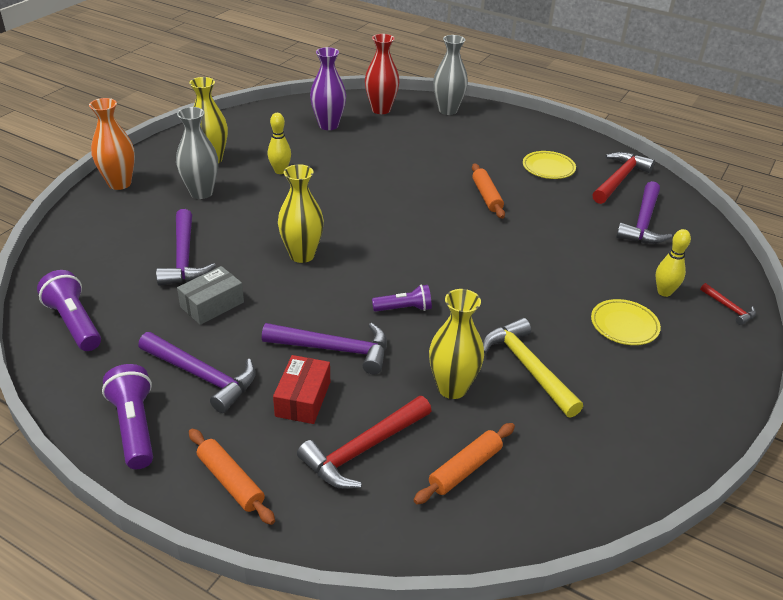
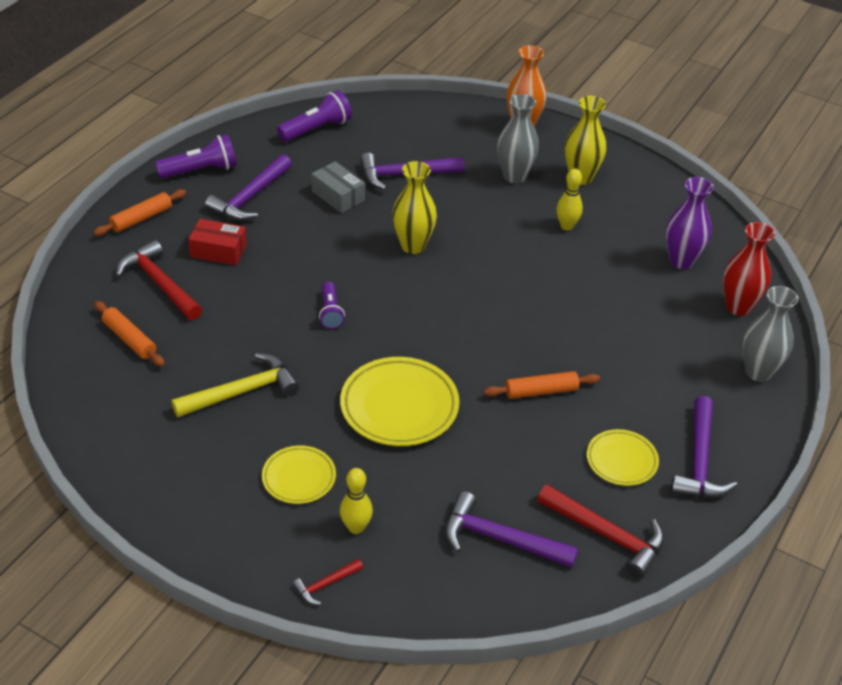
camera: 90 degrees right, 5 degrees up
(334, 349) = (276, 268): purple hammer -> purple hammer (699, 461)
(452, 388) = (221, 338): yellow vase -> none
(521, 267) = (399, 406): none -> yellow plate

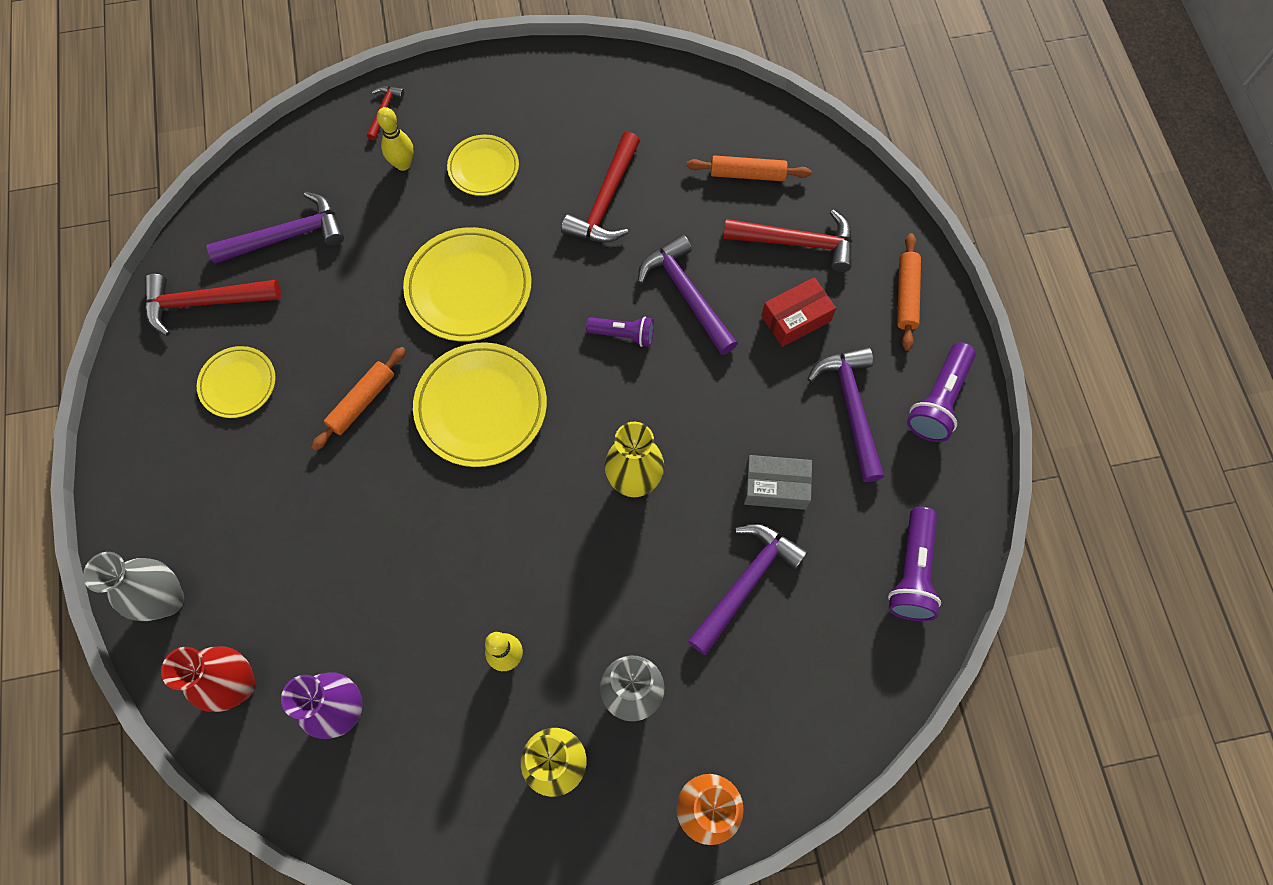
camera: 140 degrees right, 25 degrees up
(242, 391) = (606, 201): yellow hammer -> red hammer
(330, 312) = (623, 334): purple flashlight -> purple flashlight turned 150 degrees clockwise
(464, 336) = (481, 407): none -> yellow plate
(699, 461) = (168, 438): purple hammer -> purple hammer (686, 294)

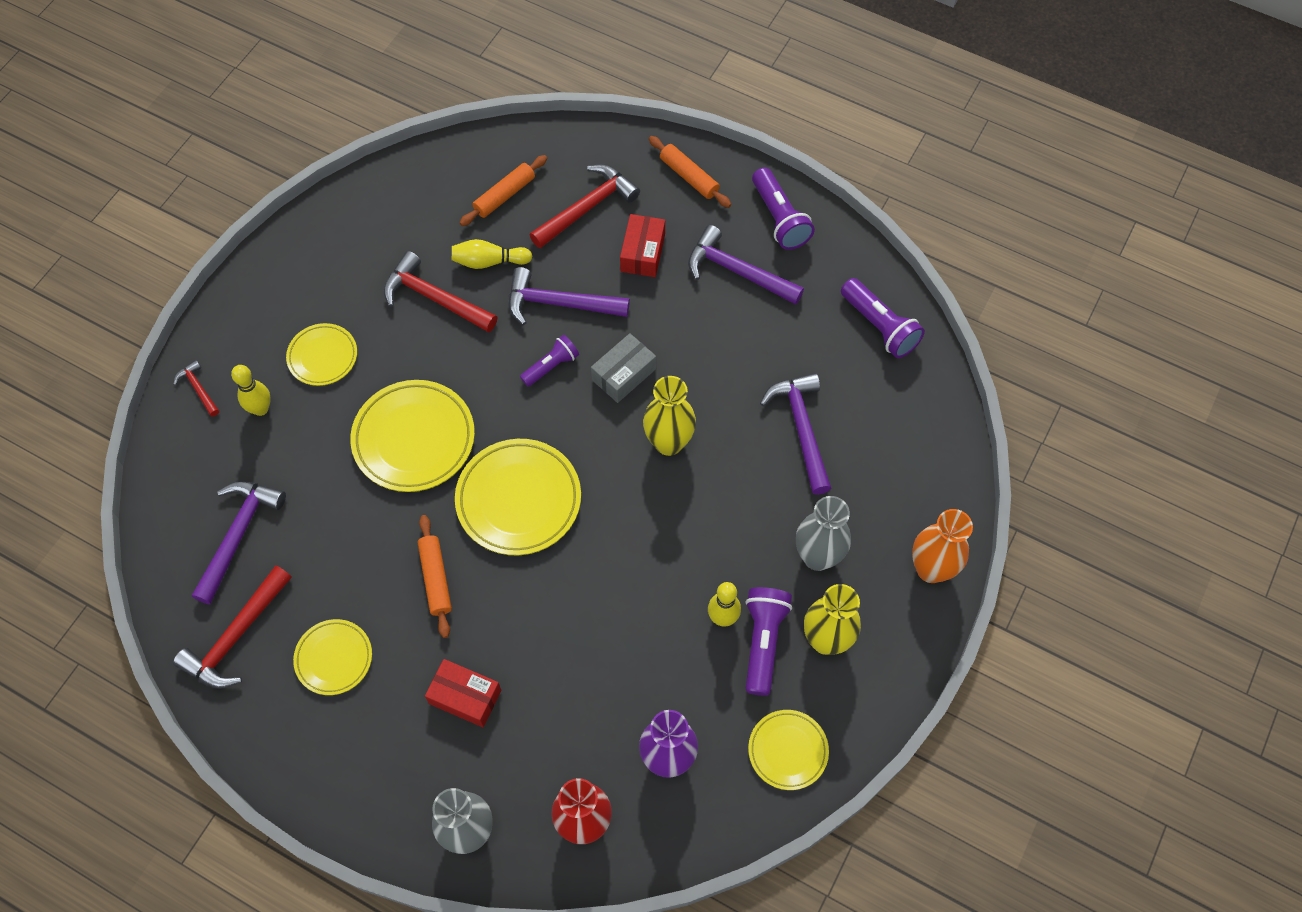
camera: 50 degrees left, 5 degrees down
(278, 505) = (465, 697): none -> red box
(426, 810) = (788, 751): none -> yellow plate
(512, 709) = (763, 642): none -> purple flashlight
(606, 201) = (434, 298): red hammer -> red hammer turned 150 degrees clockwise
(676, 212) = (489, 261): none -> yellow bowling pin
(775, 487) = (751, 359): grey box -> grey box (623, 374)

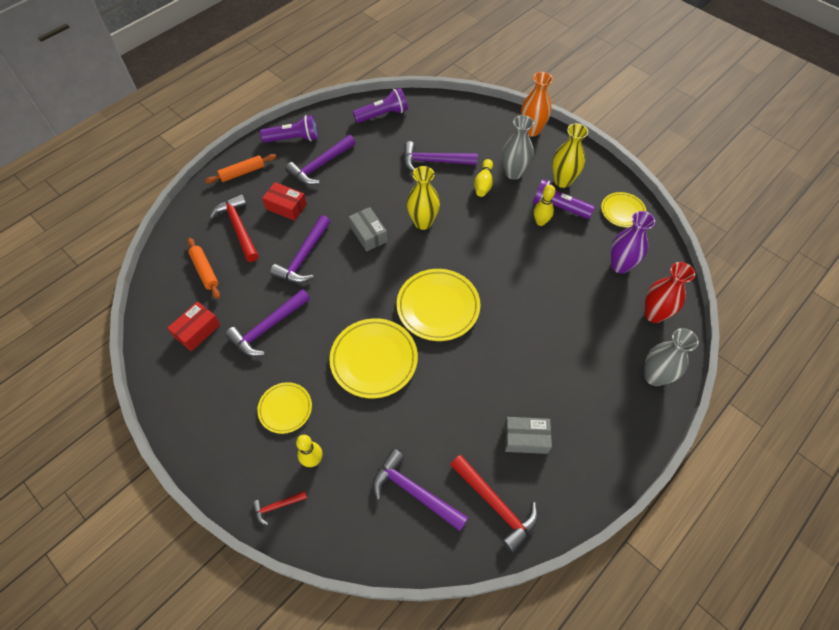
camera: 75 degrees left, 5 degrees down
(334, 658) = (525, 438): yellow plate -> grey box
(434, 298) = (268, 328): red hammer -> purple hammer
(435, 579) = (481, 365): orange rolling pin -> none
(465, 697) = (566, 362): red box -> red box (197, 331)
(489, 261) = (253, 290): yellow bowling pin -> yellow bowling pin (483, 184)
(551, 366) = (348, 270): purple flashlight -> none

